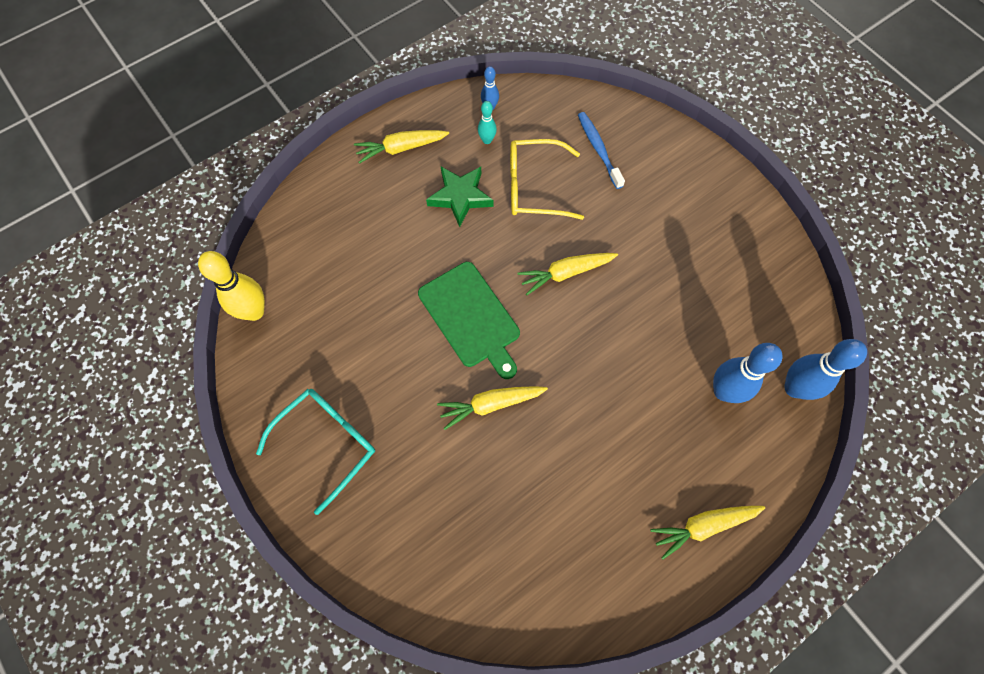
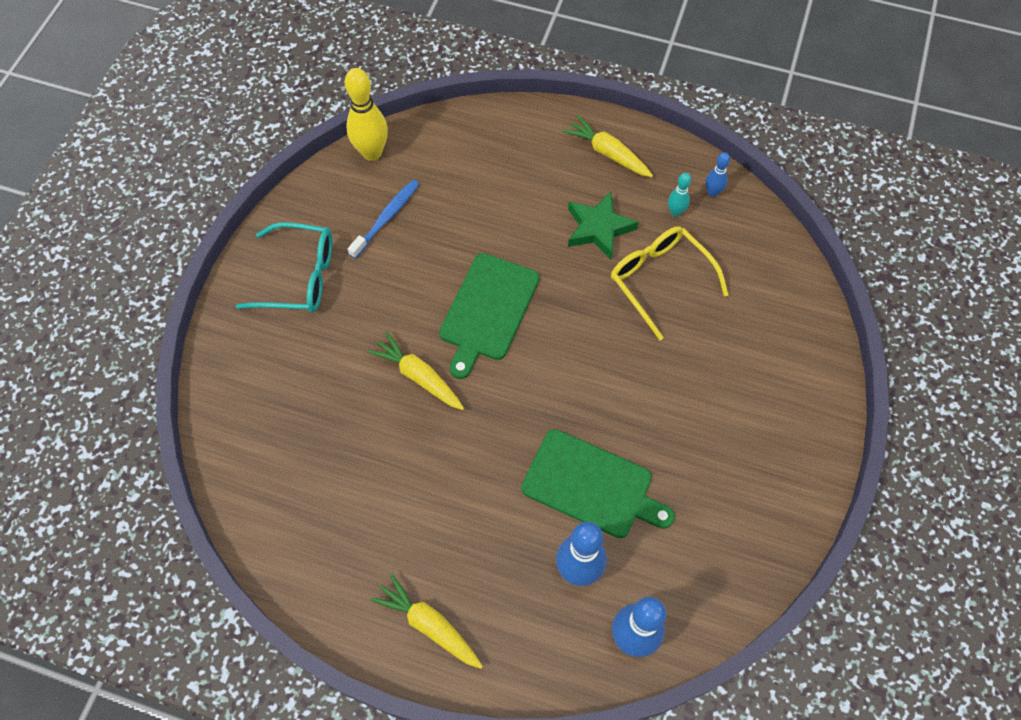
camera: 55 degrees right, 5 degrees down
(565, 273) = (592, 360): yellow carrot -> none
(598, 149) = (749, 309): blue toothbrush -> blue toothbrush (386, 218)
(664, 339) = (591, 485): none -> green cutting board

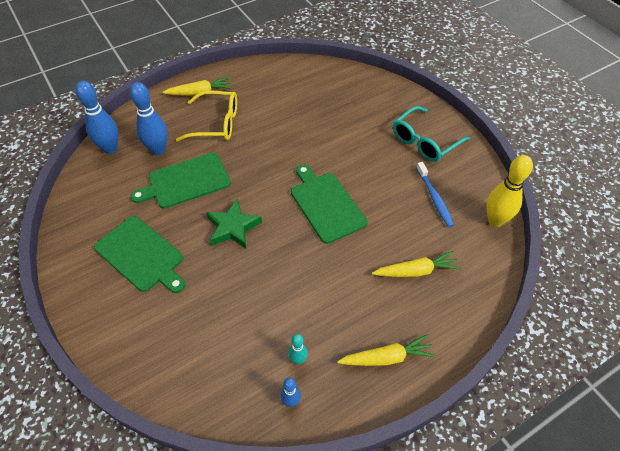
camera: 130 degrees right, 10 degrees down
(418, 376) = (316, 153): yellow carrot -> yellow carrot (416, 271)
(598, 228) = (329, 301): green star -> green star (233, 227)
(660, 280) = (259, 305): yellow glasses -> yellow glasses (216, 123)
(720, 435) = (141, 255): none -> green cutting board

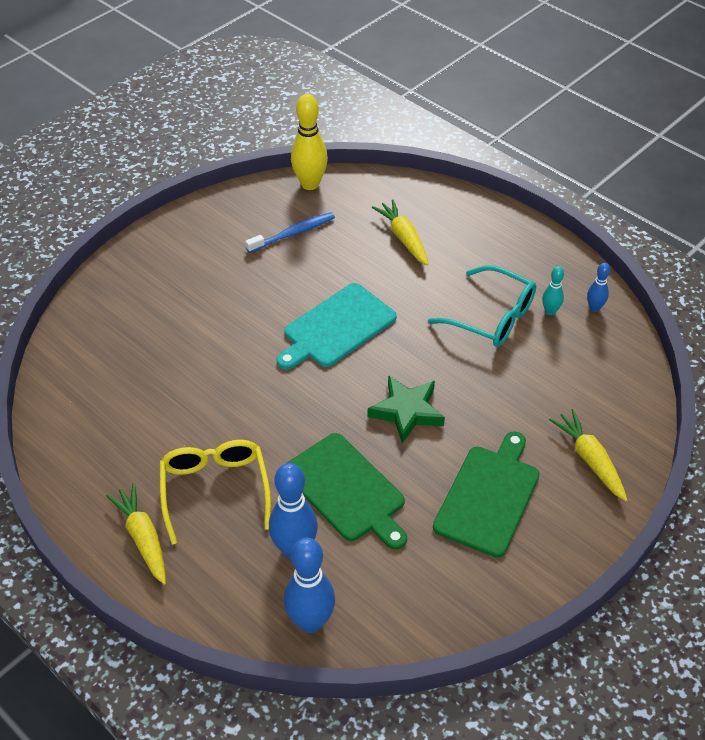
camera: 105 degrees left, 5 degrees down
(326, 205) = (336, 327): green cutting board -> turquoise cutting board
(387, 357) = (514, 247): yellow carrot -> yellow carrot (589, 459)
(424, 141) = (197, 251): turquoise glasses -> turquoise glasses (492, 317)

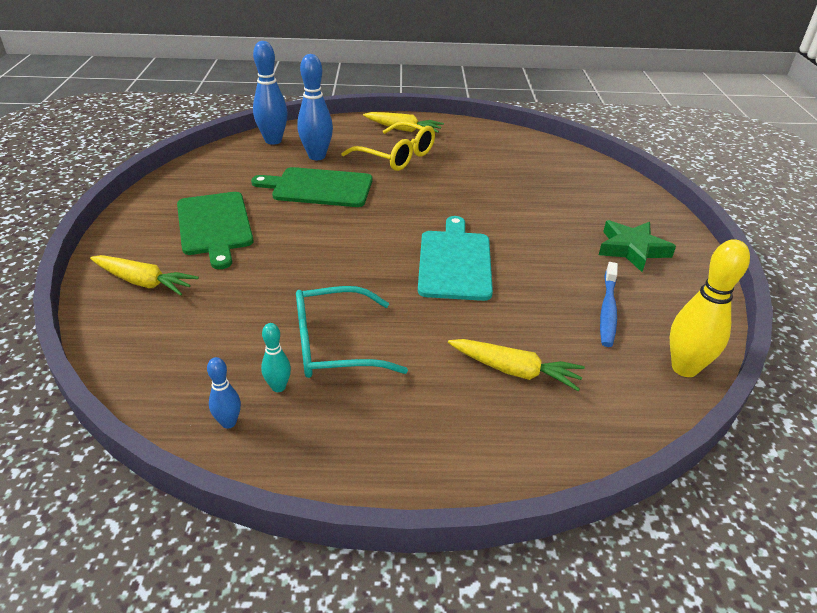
camera: 135 degrees right, 10 degrees down
(407, 411) = (328, 240): green star -> green star (632, 249)

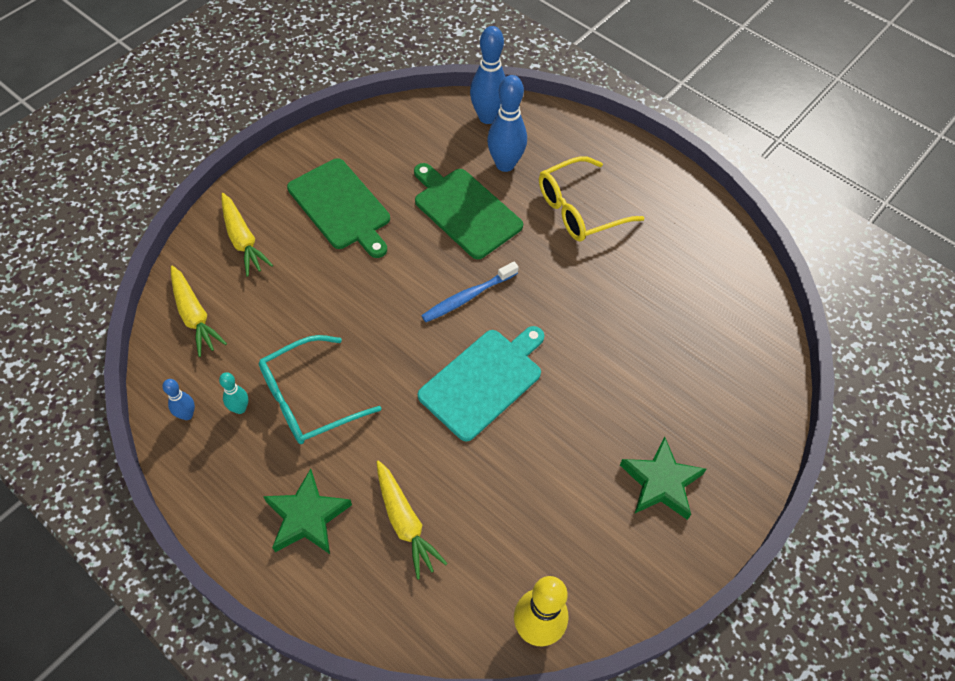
camera: 40 degrees right, 20 degrees up
(214, 226) = (341, 207): green cutting board -> green cutting board turned 60 degrees counterclockwise
(334, 345) = (308, 399): turquoise glasses -> turquoise glasses turned 60 degrees counterclockwise
(396, 156) = (579, 209): yellow glasses -> yellow glasses turned 75 degrees clockwise
(403, 129) = (629, 171): yellow carrot -> yellow carrot (194, 316)
(435, 419) = (307, 517): none -> green star
(608, 310) = (549, 527): blue toothbrush -> blue toothbrush (468, 297)

